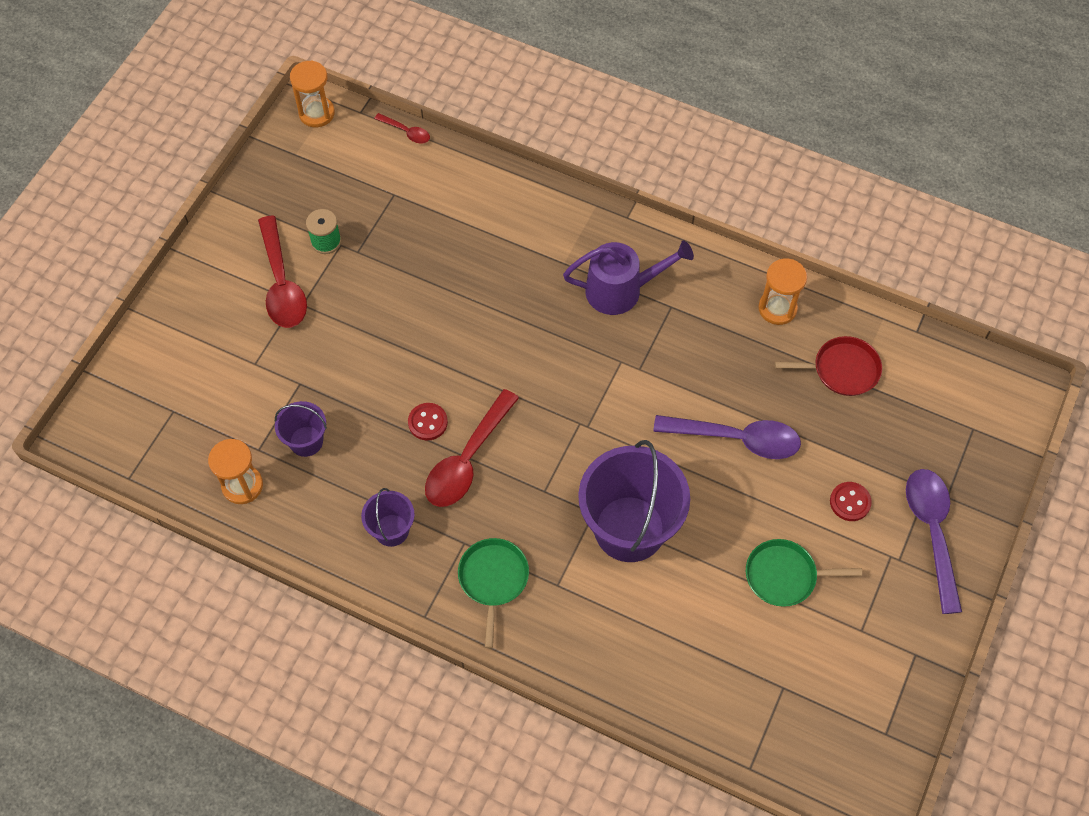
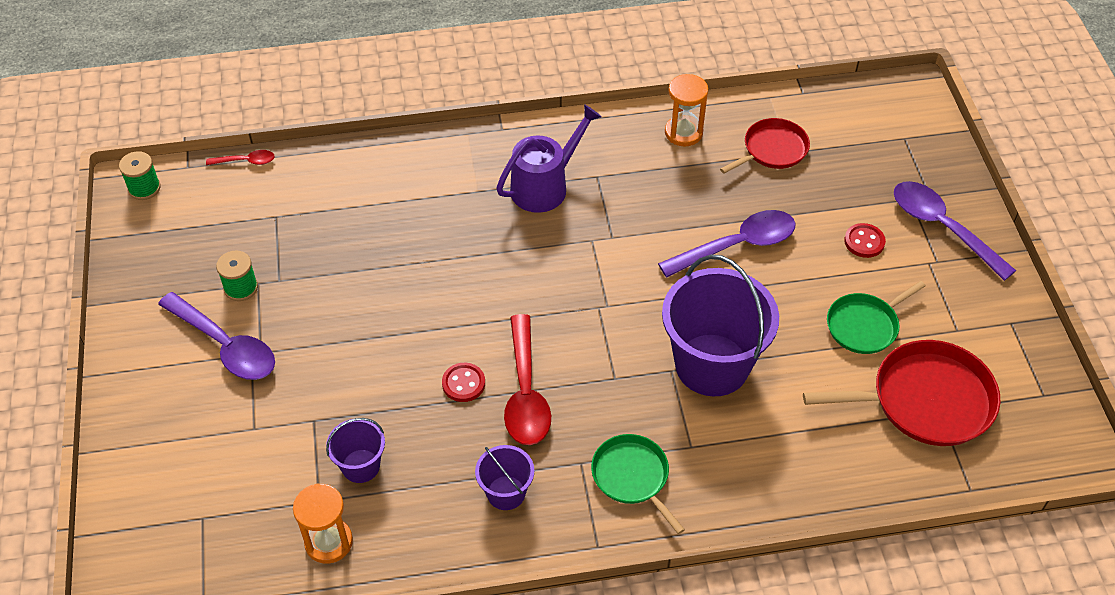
camera: 35 degrees left, 10 degrees down
(282, 283) = (225, 345): red spoon -> purple spoon
(316, 113) = (144, 188): orange hourglass -> green spool
(779, 671) = (925, 400): none -> red pan

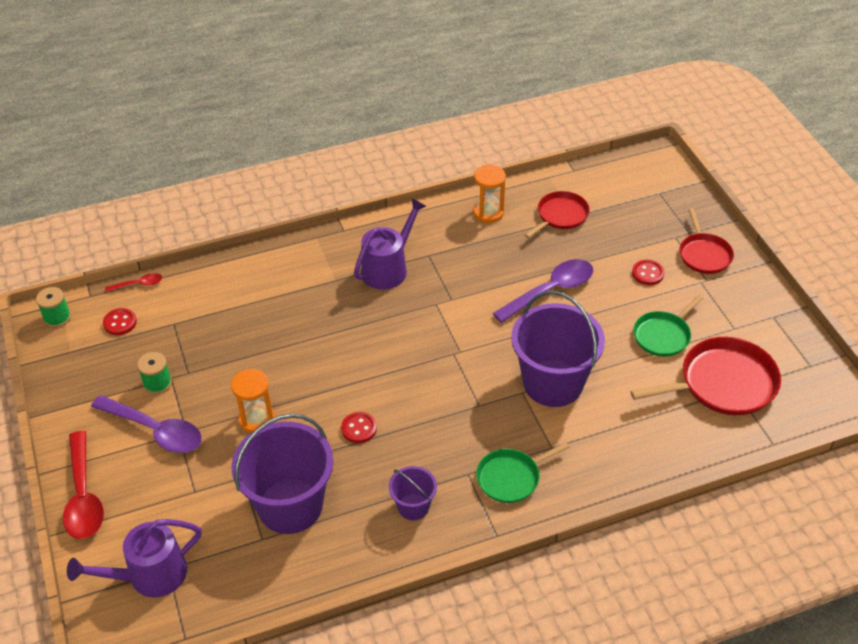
camera: 10 degrees left, 5 degrees down
(180, 523) = (150, 575): none -> purple watering can
(214, 206) = (120, 323): none -> red button
(329, 542) = (278, 569): orange hourglass -> orange hourglass (257, 419)
(361, 466) = (290, 506): purple bucket -> purple bucket, size x2.05
(525, 392) = (411, 427): red spoon -> red spoon (83, 496)
(632, 477) = (511, 478): green pan -> green pan turned 75 degrees counterclockwise
(942, 228) = (704, 254): purple spoon -> red pan

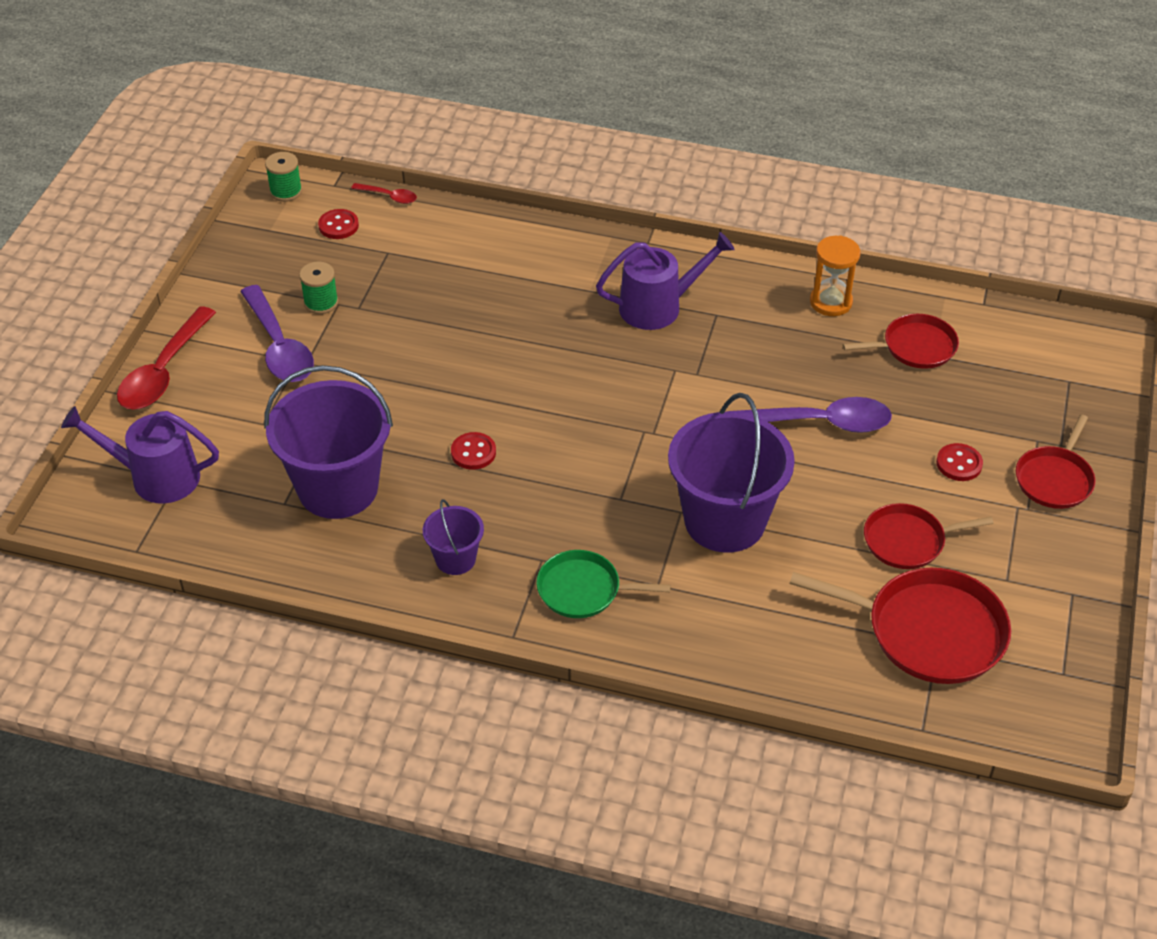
camera: 35 degrees right, 0 degrees up
(257, 419) = (382, 388): orange hourglass -> none
(663, 335) = (908, 541): green pan -> red pan

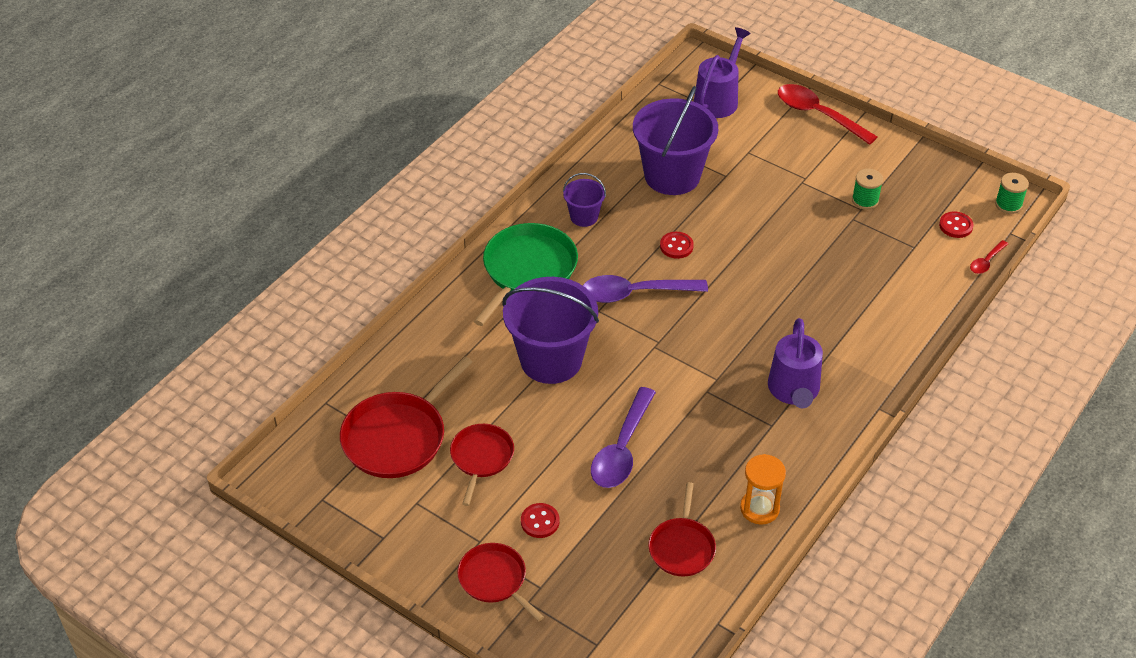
camera: 110 degrees right, 0 degrees up
(279, 346) = (824, 172): purple spoon -> purple spoon (635, 293)
(583, 590) = (527, 270): green pan -> green pan, size x1.63

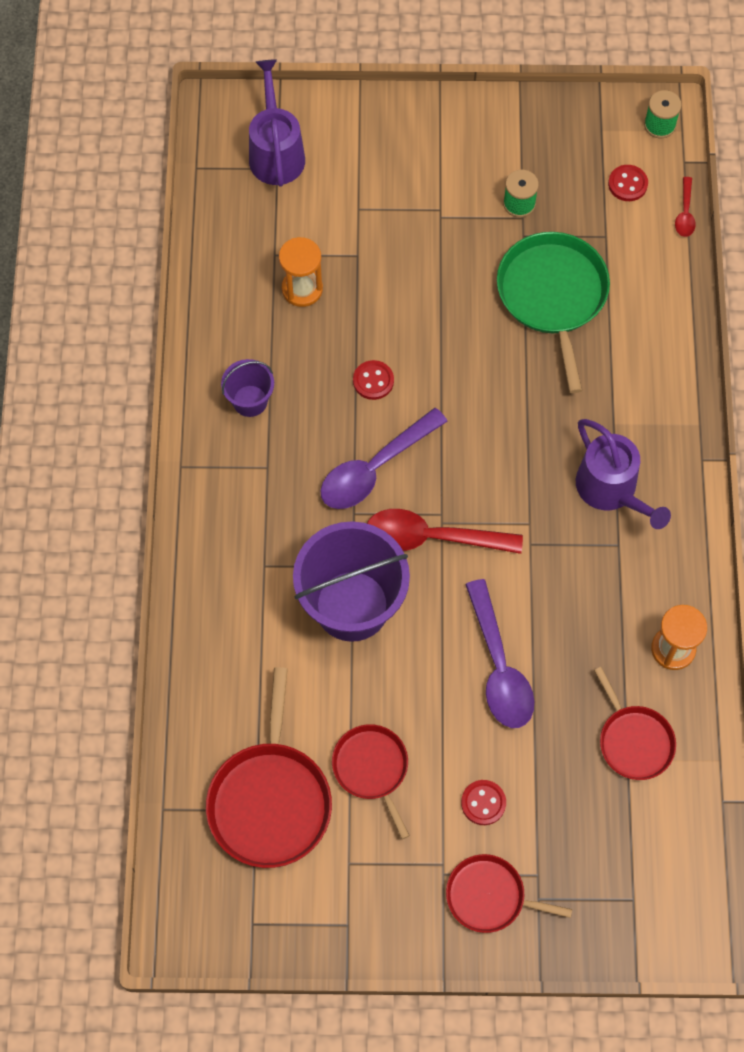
camera: 35 degrees left, 20 degrees up
(527, 270) = (243, 508): green pan -> green pan (553, 296)
(672, 176) = (302, 289): purple bucket -> orange hourglass
(818, 115) = (395, 113): red spoon -> red spoon (432, 537)

